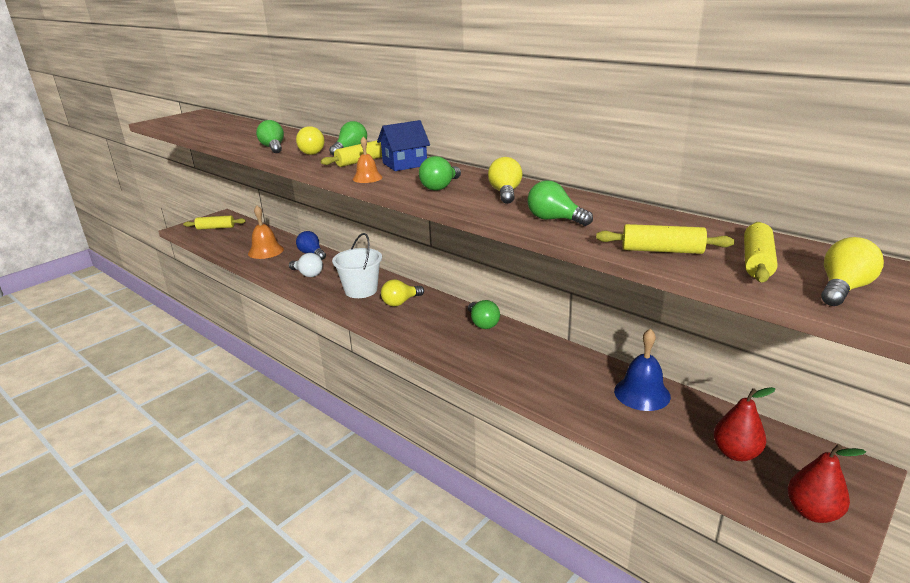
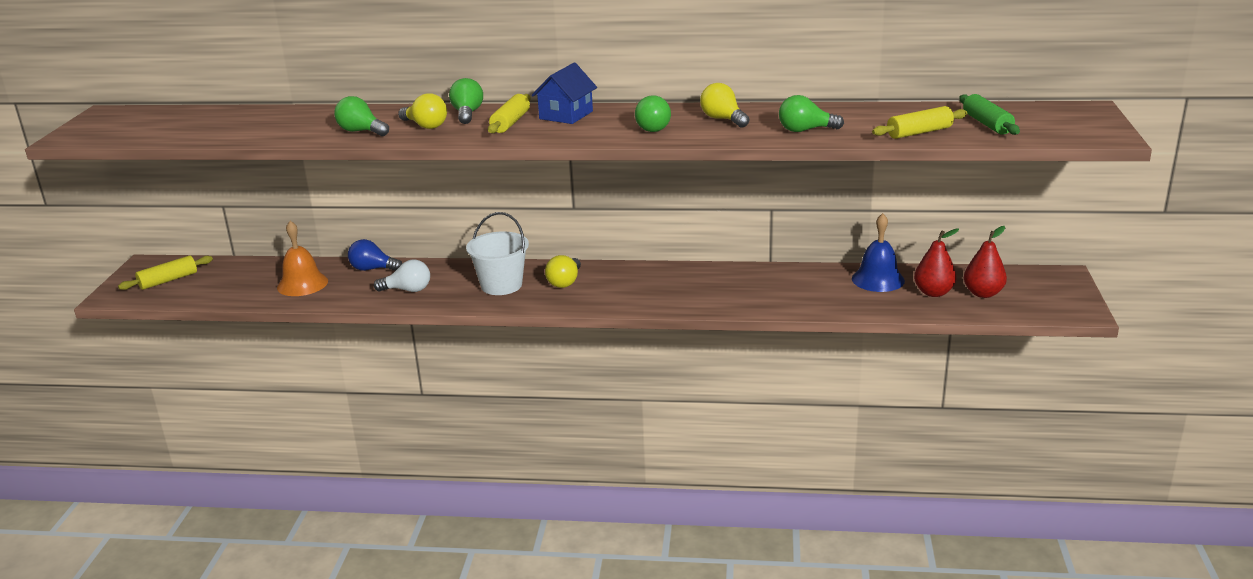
camera: 35 degrees left, 0 degrees up
(367, 178) = (559, 136): orange bell -> none
(482, 323) = (676, 273): green light bulb -> none
(757, 262) = (987, 124): yellow rolling pin -> green rolling pin
(812, 512) = (1060, 308): red pear -> red pear (933, 292)
(843, 289) = (1055, 127): yellow light bulb -> none

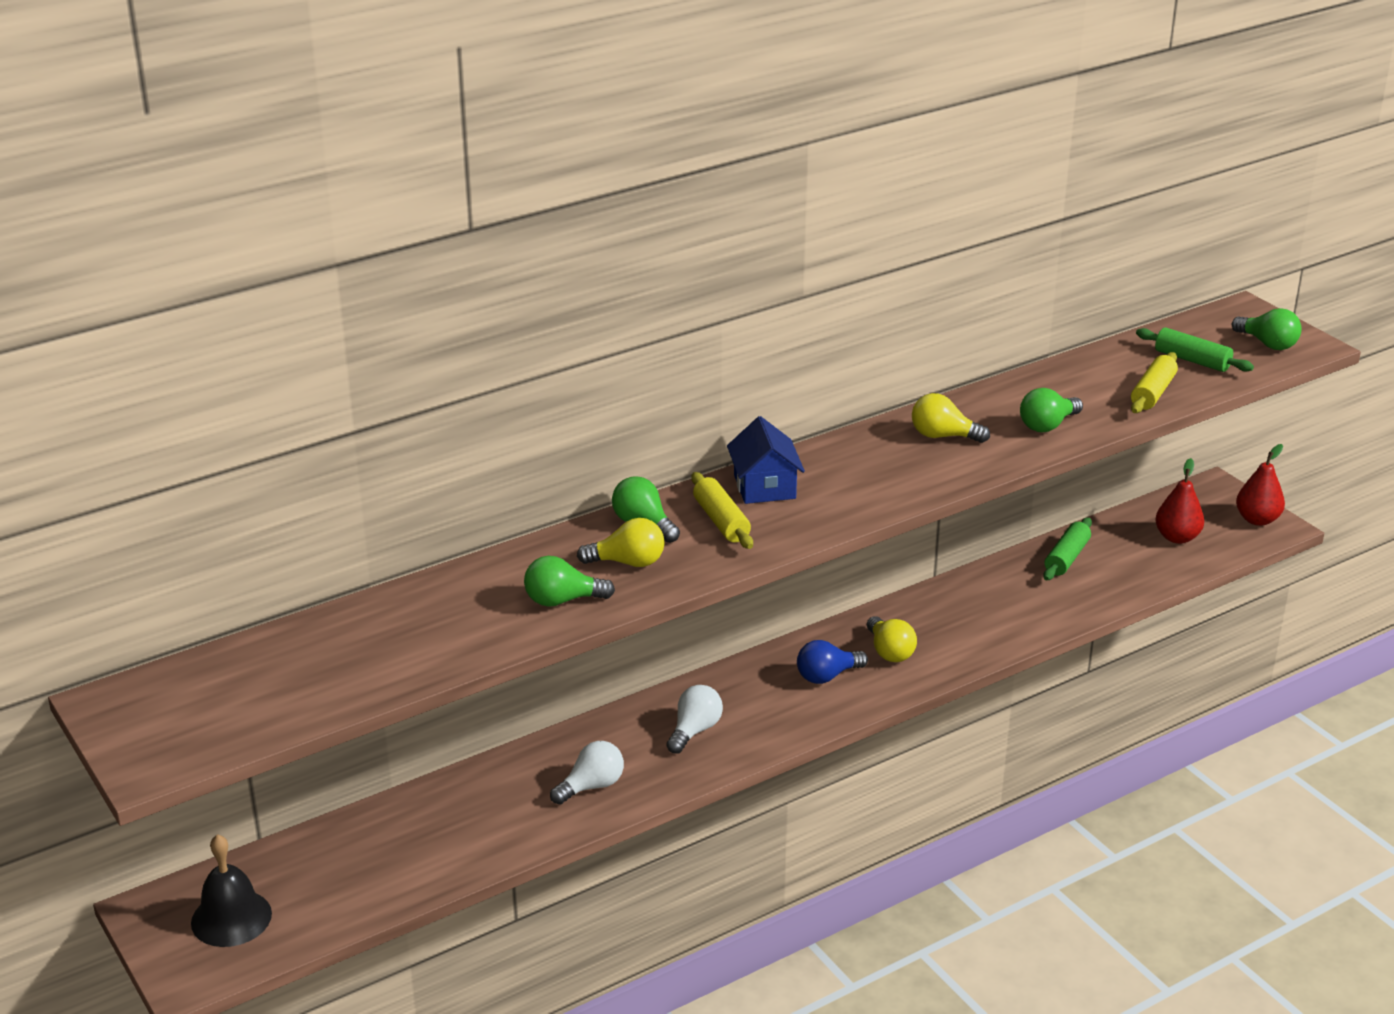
camera: 40 degrees left, 5 degrees up
(168, 280) = (231, 918): yellow rolling pin -> black bell
(302, 284) = (439, 838): orange bell -> none
(373, 269) = (497, 776): blue light bulb -> blue light bulb (827, 676)
(501, 285) = (694, 730): white bucket -> white light bulb
(565, 282) = (760, 695): yellow light bulb -> yellow light bulb (889, 652)
(652, 128) = (891, 474): green light bulb -> green light bulb (1267, 344)
(878, 279) = (1066, 558): blue bell -> green rolling pin
(933, 292) = (1135, 554): red pear -> red pear (1257, 520)

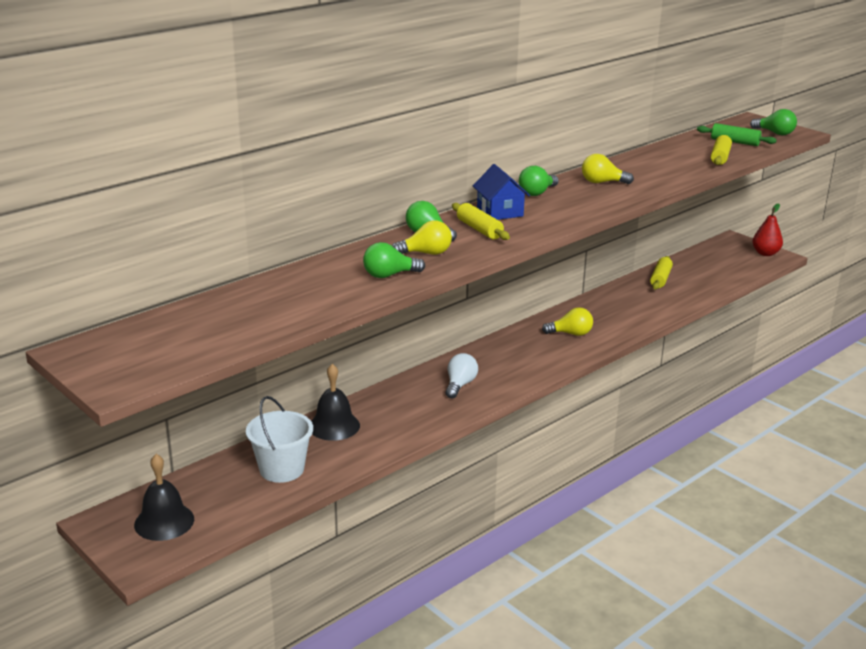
camera: 10 degrees left, 5 degrees down
(405, 850) = (282, 469): none -> white bucket
(495, 785) = (334, 426): none -> black bell
(591, 786) = (401, 421): white light bulb -> none
(827, 676) = (536, 349): blue light bulb -> none
(889, 652) = (571, 334): yellow light bulb -> yellow light bulb turned 60 degrees counterclockwise
(1047, 425) = (664, 174): green light bulb -> green light bulb (537, 193)
(1066, 558) = (660, 279): green rolling pin -> yellow rolling pin
(1177, 537) = (722, 265): red pear -> none

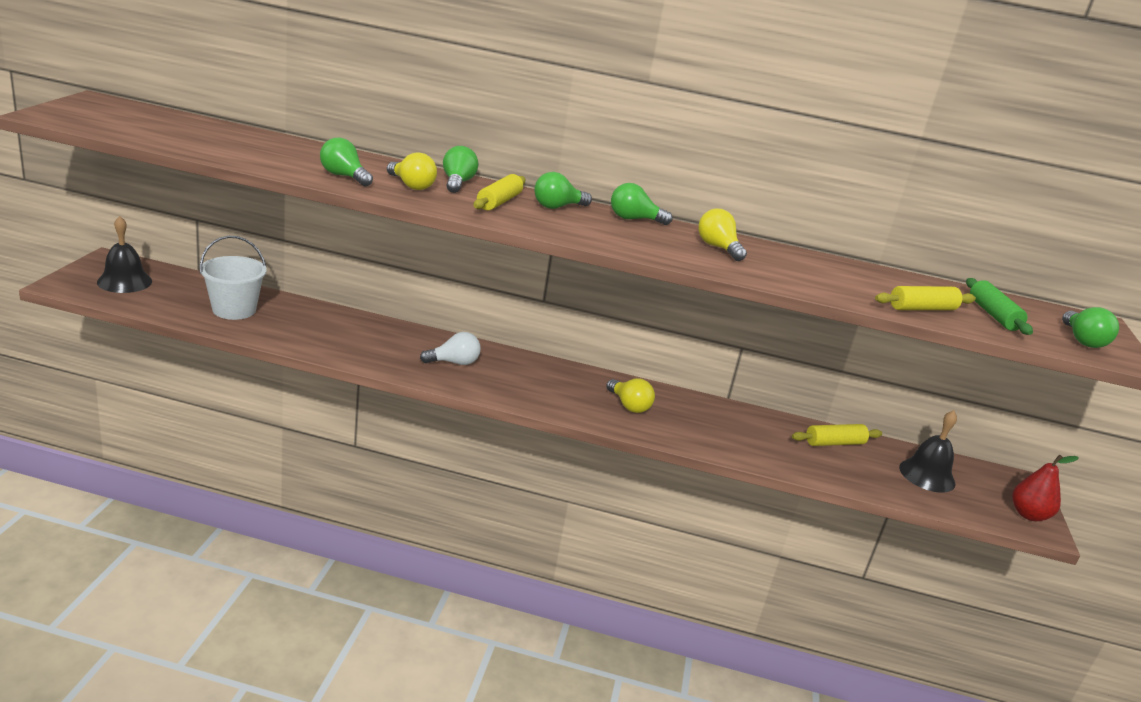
camera: 50 degrees right, 0 degrees up
(334, 426) = (322, 318): black bell -> black bell (927, 475)
(500, 212) = (557, 207): blue house -> green light bulb

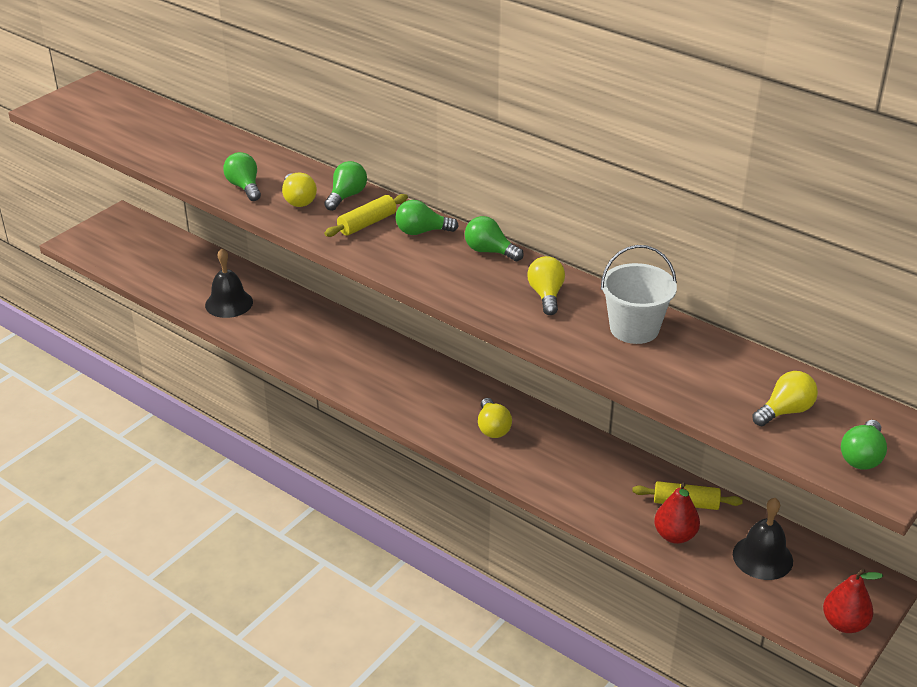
camera: 30 degrees right, 10 degrees up
(124, 281) = (122, 241): black bell -> black bell (229, 303)
(234, 310) = (194, 280): white bucket -> white bucket (634, 328)
(454, 362) = (354, 358): white light bulb -> none
(849, 469) = (675, 535): none -> red pear
(922, 308) = (702, 394): yellow rolling pin -> none
(993, 315) = (785, 411): green rolling pin -> yellow light bulb

